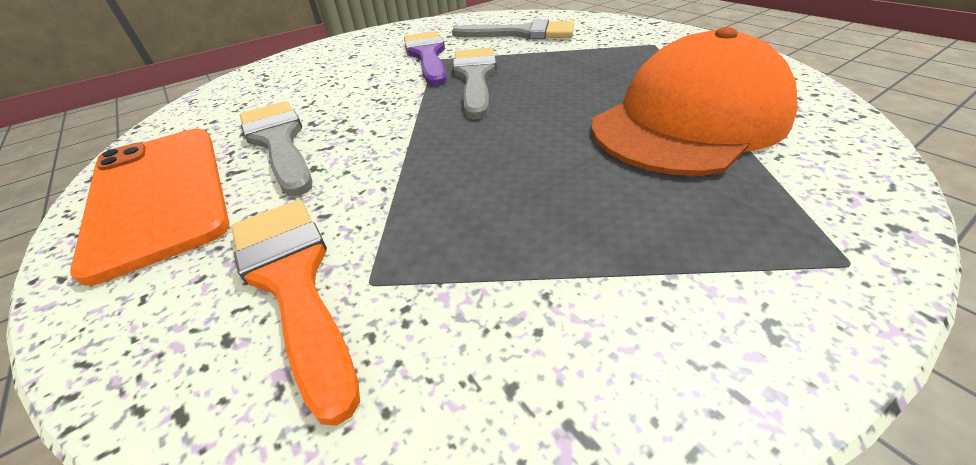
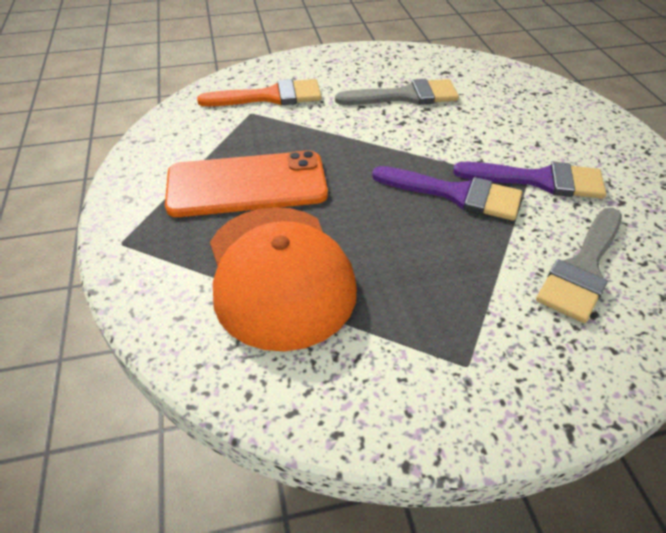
camera: 110 degrees right, 5 degrees up
(158, 194) = (373, 64): orange phone -> orange phone (247, 185)
(475, 78) = (456, 194): grey brush -> purple brush

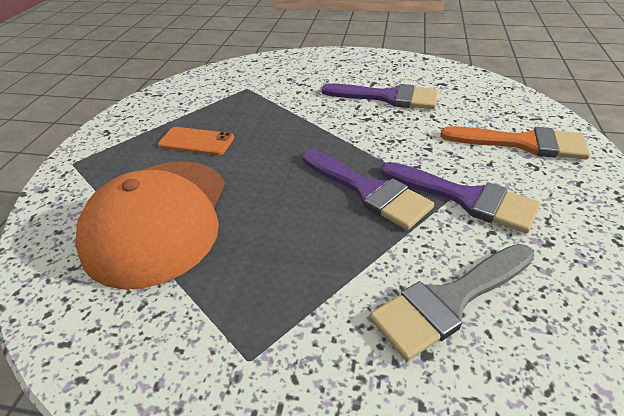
camera: 25 degrees right, 5 degrees down
(247, 185) = (196, 141): orange phone -> orange phone, size x0.51
(270, 96) = (272, 79): orange brush -> orange brush (523, 143)
(405, 96) = (387, 97): grey brush -> purple brush

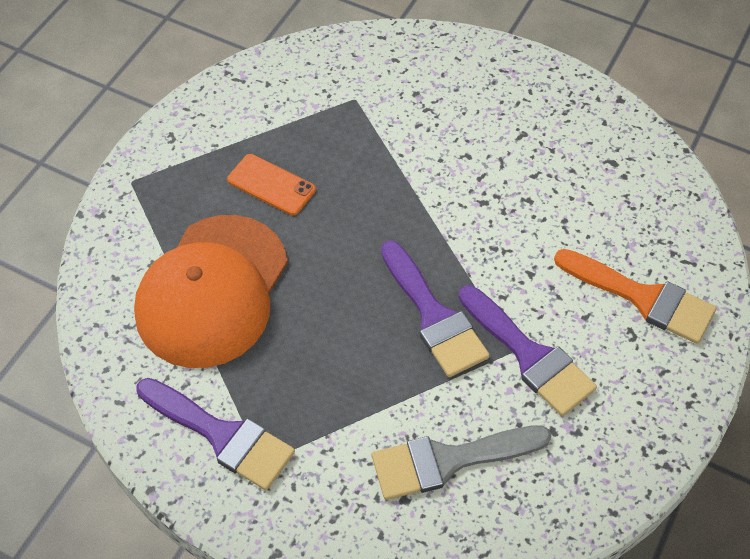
camera: 15 degrees right, 15 degrees up
(387, 97) = (526, 170): purple brush -> purple brush (222, 435)

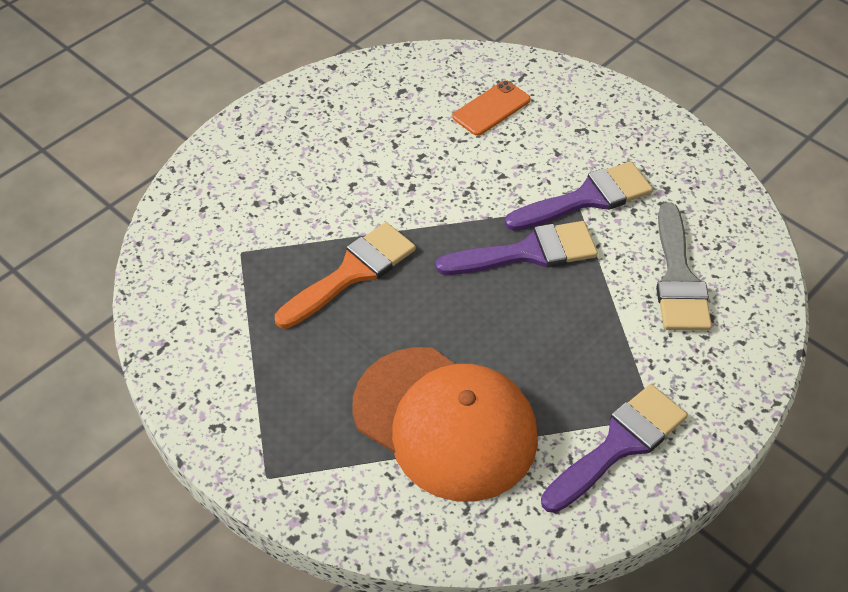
camera: 75 degrees left, 5 degrees down
(271, 185) = (325, 345): orange phone -> orange phone (491, 108)
(643, 298) = (549, 113): orange brush -> orange brush (352, 272)

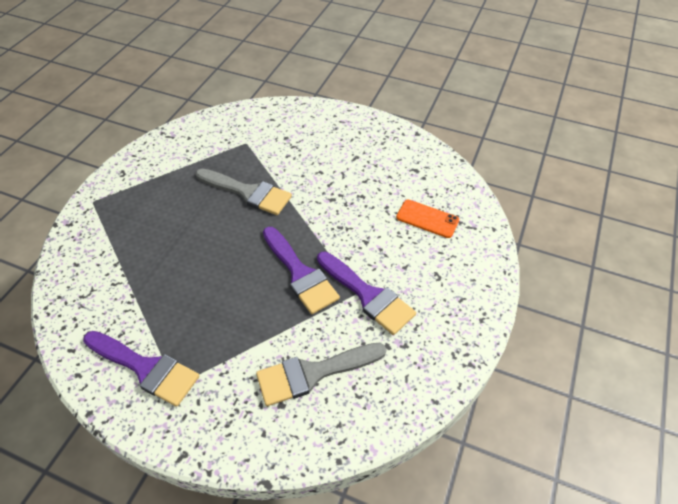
camera: 70 degrees right, 0 degrees up
(352, 272) = (248, 192): orange brush -> grey brush
(445, 423) = (144, 268): orange cap -> none

